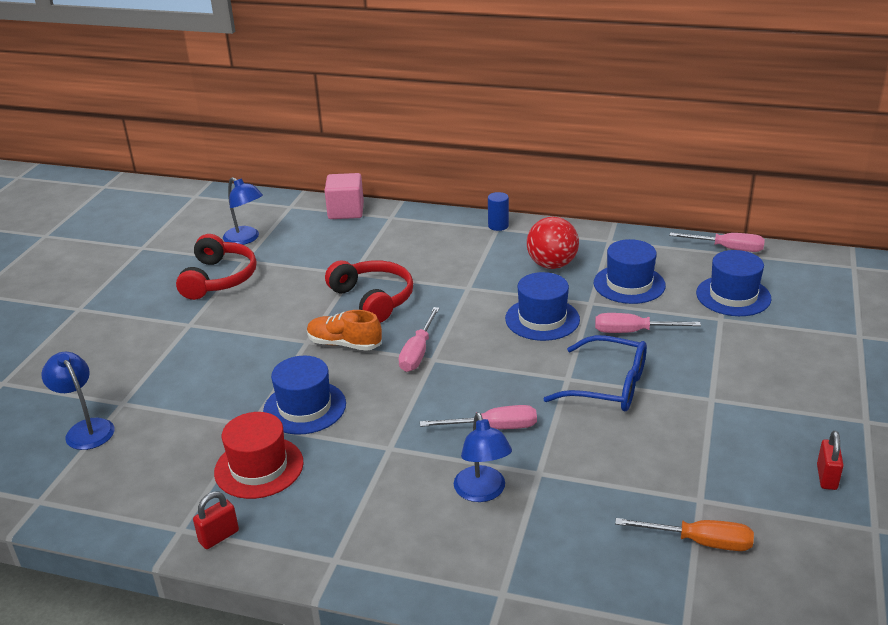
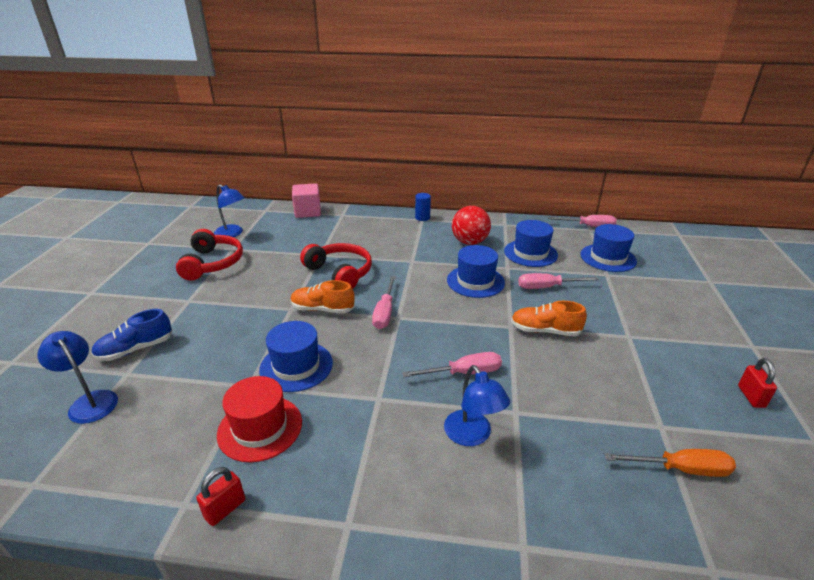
camera: 10 degrees left, 0 degrees up
(131, 377) = (135, 349): none -> blue shoe
(608, 386) = (545, 331): blue glasses -> orange shoe

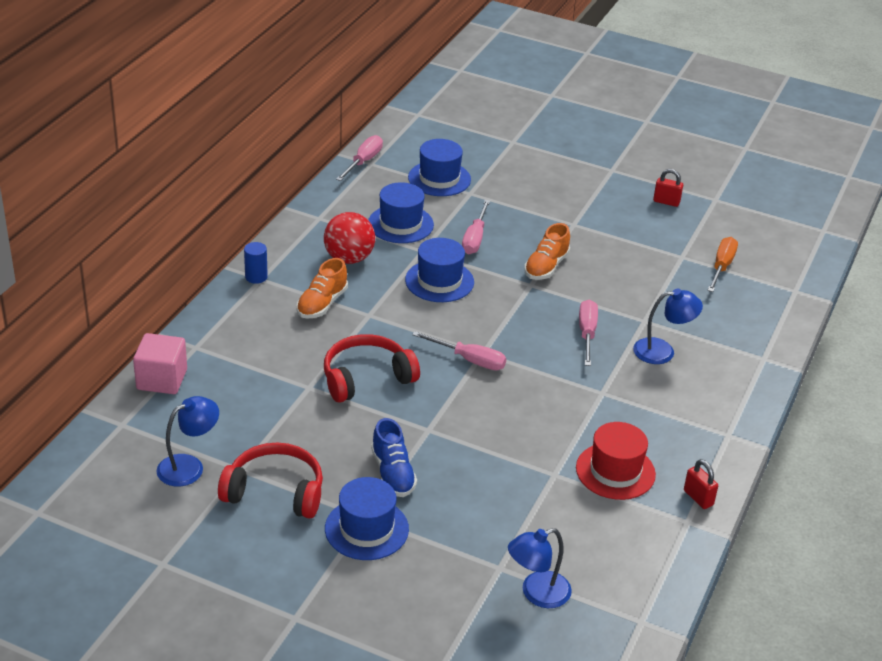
camera: 75 degrees left, 5 degrees up
(135, 349) = (455, 562): blue shoe -> blue shoe (393, 473)
(296, 366) = (536, 438): blue hat -> blue hat (366, 529)
(322, 309) = (441, 405): orange shoe -> orange shoe (322, 304)

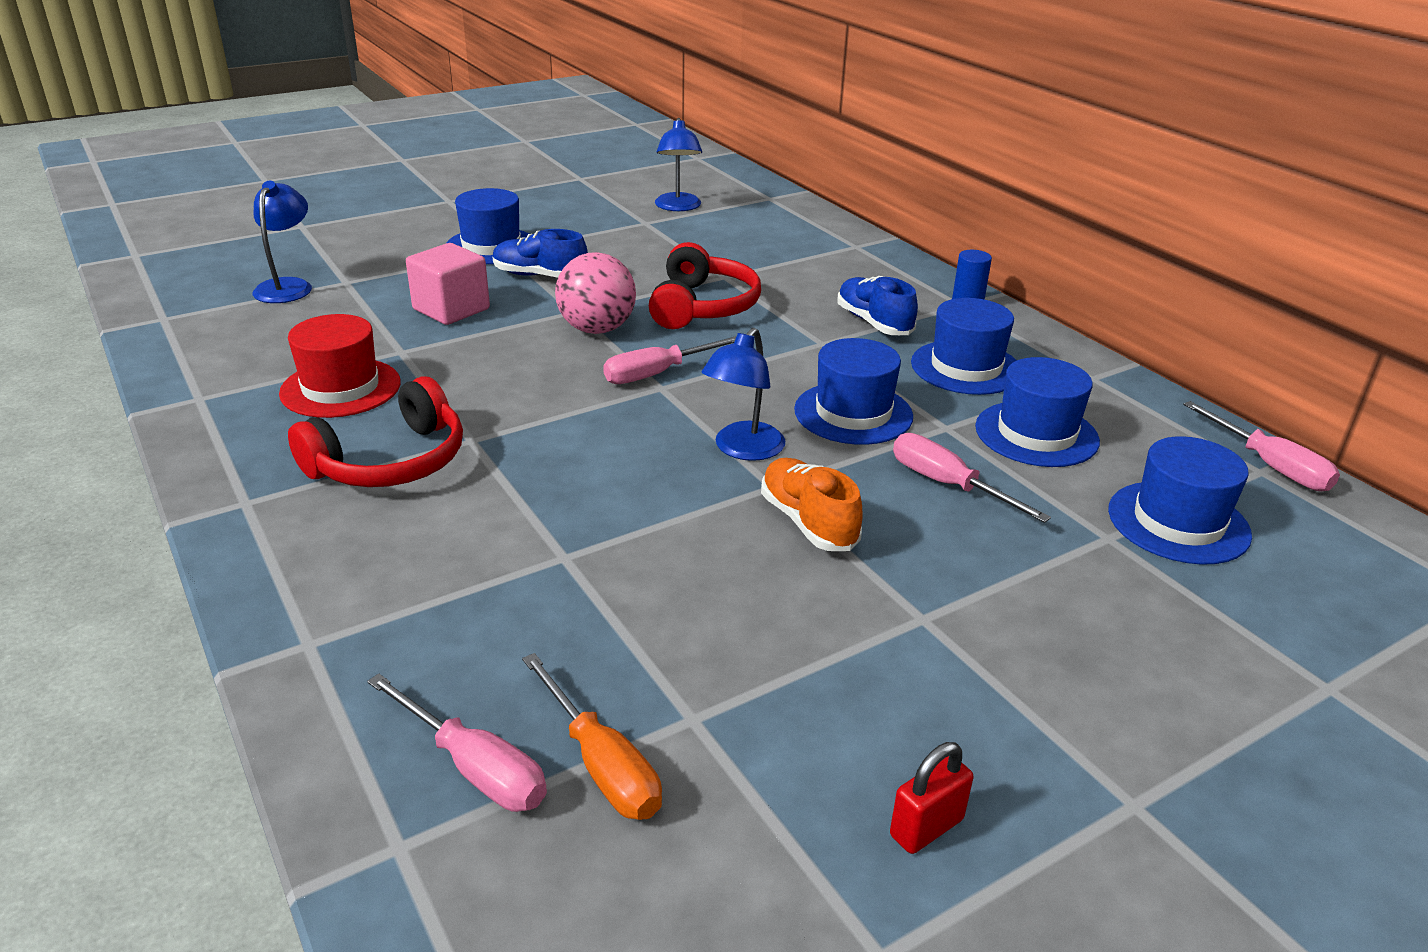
camera: 125 degrees right, 5 degrees down
(162, 379) = (817, 223): pink cube -> pink cube (451, 309)
(275, 491) = (596, 227): red headphones -> red headphones (390, 462)
(322, 304) = (873, 323): orange shoe -> blue shoe
(349, 258) = (966, 367): red ball -> blue hat
(442, 407) = (597, 329): none -> pink ball
(587, 333) = (600, 484): pink screwdriver -> pink screwdriver (474, 767)
(662, 351) = (474, 536): blue lamp -> blue lamp (743, 449)
(698, 498) = (209, 422): red padlock -> none

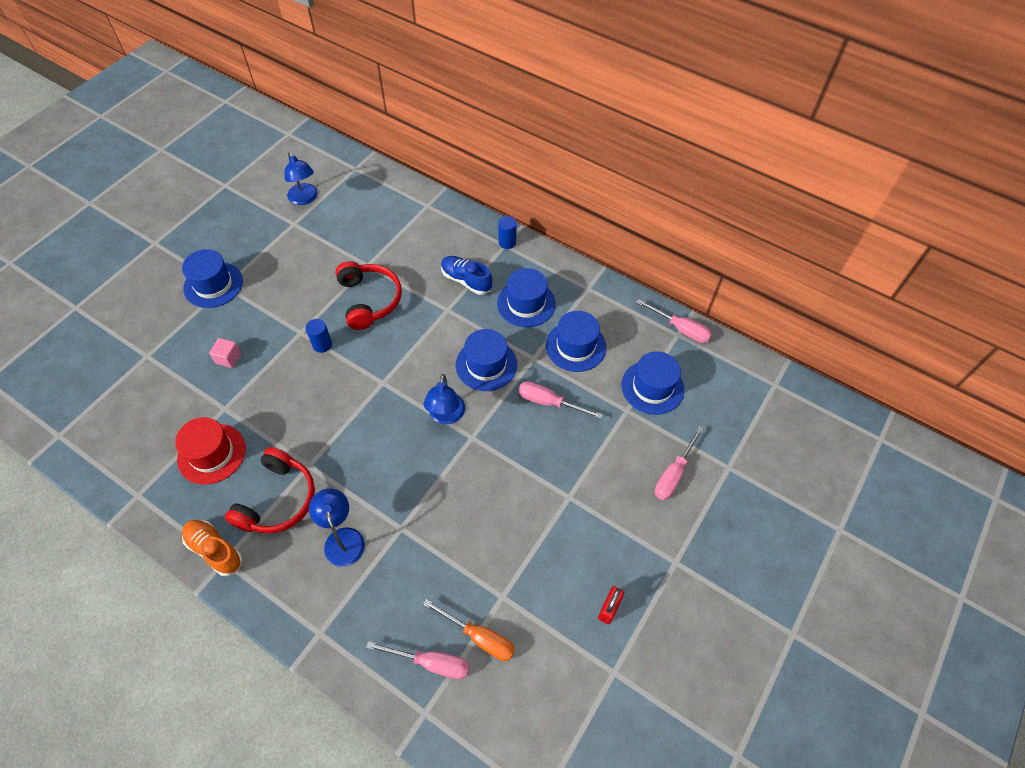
camera: 25 degrees left, 25 degrees up
(288, 286) = (113, 374): blue lamp -> blue lamp (342, 538)
(451, 309) = (228, 358): pink cube -> pink cube, size x0.58
(539, 276) = (261, 305): blue shoe -> none
(597, 329) = (322, 344): pink ball -> blue cylinder
(658, 373) = (375, 371): pink screwdriver -> pink screwdriver (673, 474)
(808, 522) = (498, 456): orange shoe -> orange shoe (215, 550)

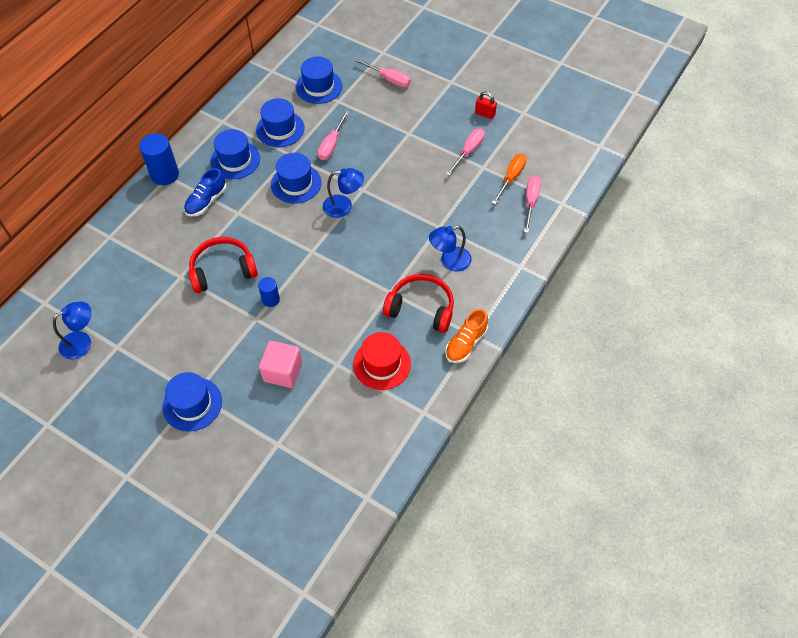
camera: 90 degrees left, 0 degrees up
(228, 358) = (283, 372): pink cube -> pink cube, size x1.72
(507, 242) = (165, 175): blue cylinder -> blue cylinder, size x1.74
(680, 328) = (266, 69): pink screwdriver -> pink screwdriver (468, 151)

